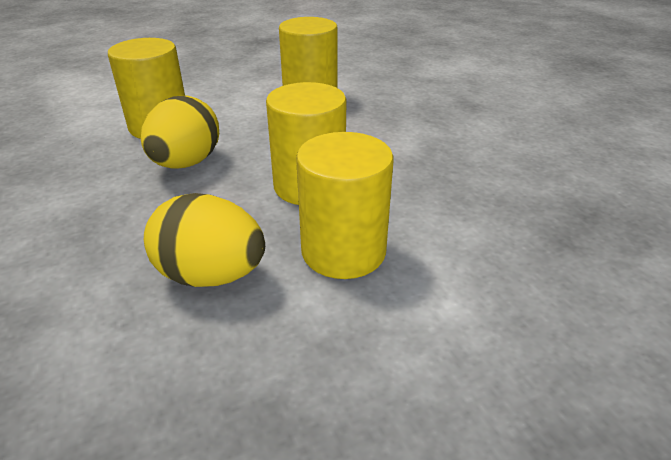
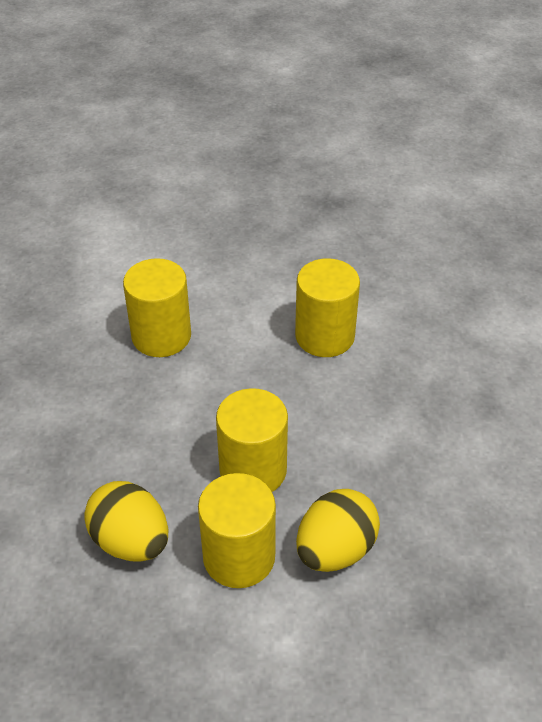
camera: 25 degrees right, 10 degrees up
(186, 163) = (164, 400): yellow egg -> yellow egg (335, 550)

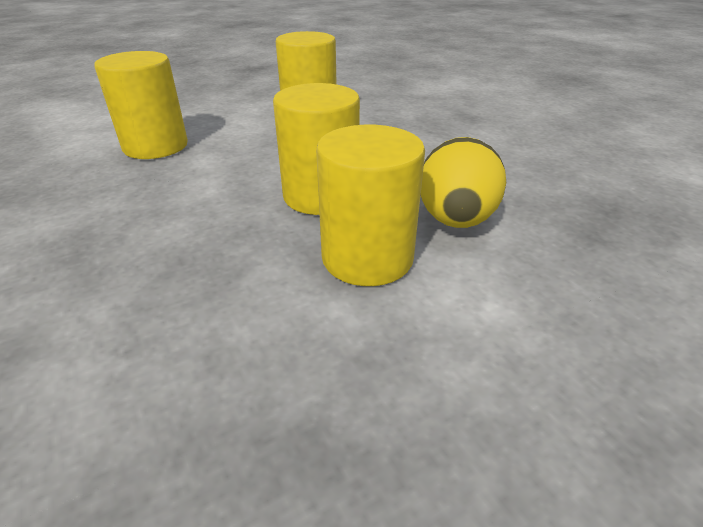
camera: 30 degrees left, 10 degrees down
(131, 541) = (225, 291): yellow egg -> none

